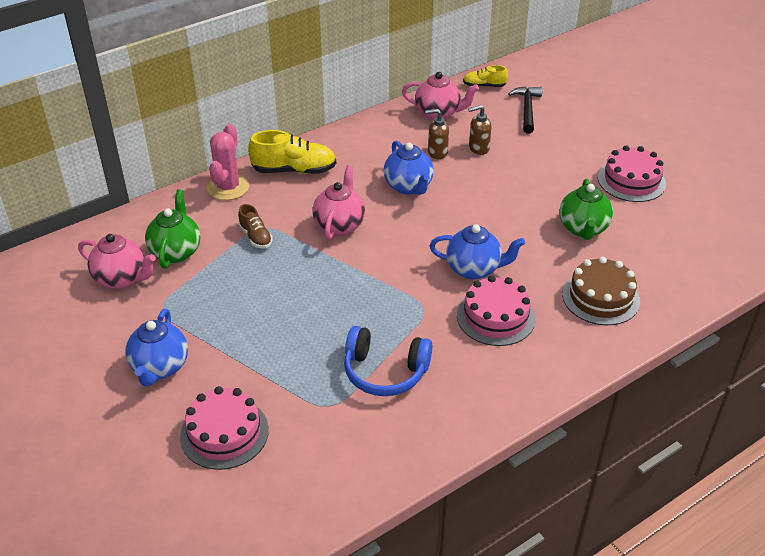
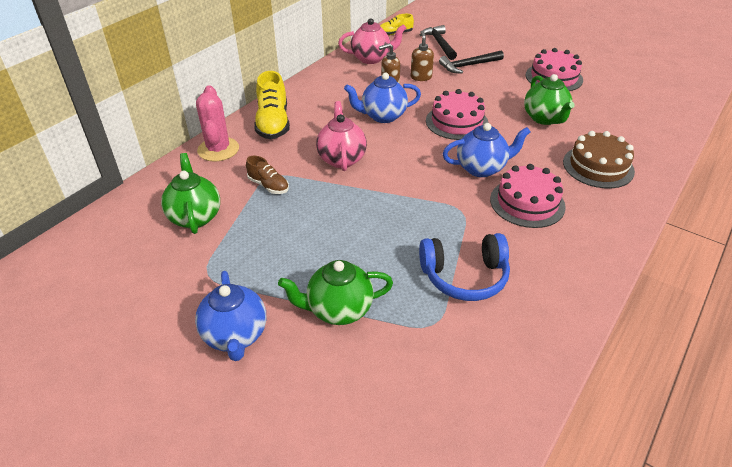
camera: 20 degrees left, 0 degrees up
(122, 279) = (149, 256): pink teapot -> none
(224, 433) = (343, 386): pink cake -> pink cake (456, 122)
(255, 370) = (338, 310): none -> green teapot
(294, 170) = (273, 123): yellow shoe -> yellow shoe turned 105 degrees clockwise
(408, 187) = (382, 116): blue teapot -> blue teapot turned 120 degrees clockwise
(478, 148) = (421, 77): brown soap dispenser -> brown soap dispenser turned 120 degrees clockwise
(541, 145) = (468, 66): none -> black hammer

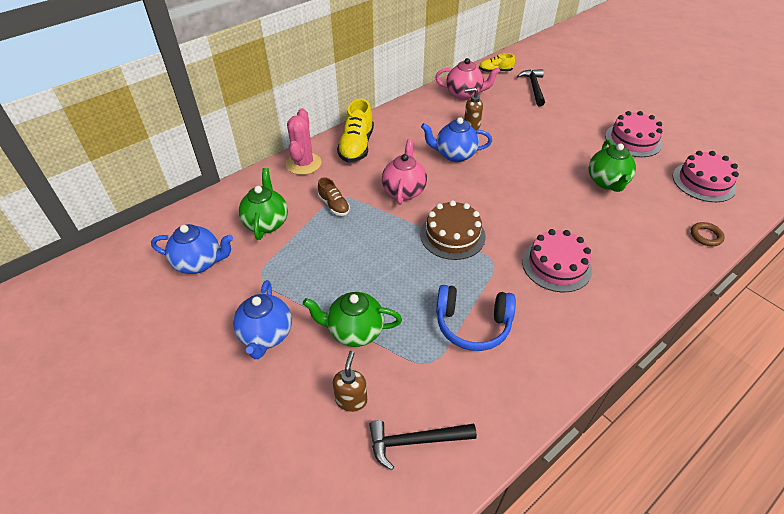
camera: 15 degrees right, 5 degrees up
(421, 77) = (503, 120): brown soap dispenser -> brown soap dispenser (351, 400)
(456, 122) = (520, 172): pink cake -> pink cake (703, 182)
(468, 66) = (553, 115): black hammer -> black hammer (415, 441)
(481, 168) = (526, 223): blue teapot -> blue teapot (199, 263)
(598, 166) = (640, 241): brown cake -> brown cake (452, 235)
(655, 151) = (706, 236): none -> brown ring

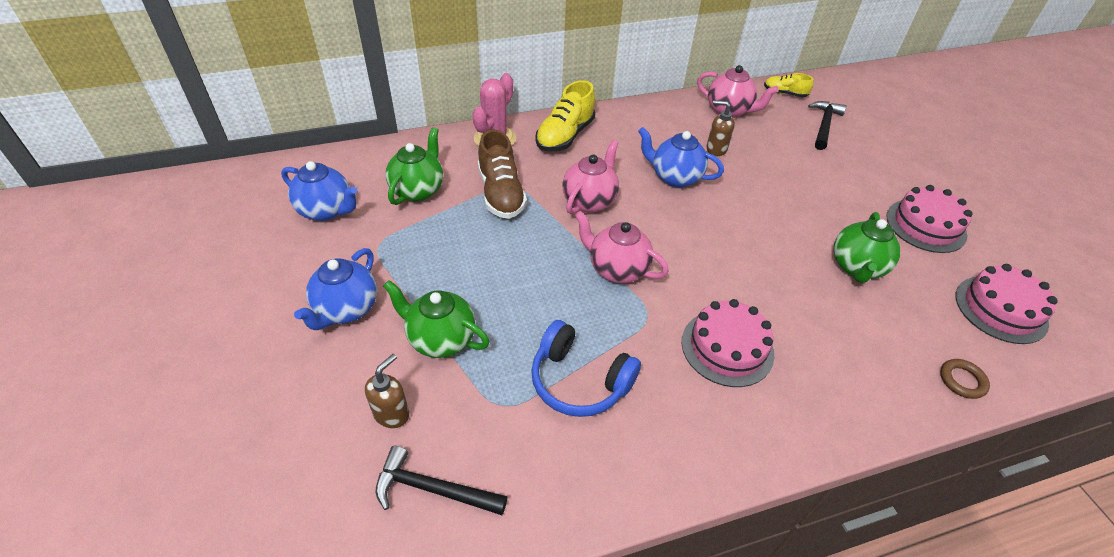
camera: 20 degrees right, 0 degrees up
(334, 205) = (501, 193): brown shoe -> brown shoe, size x1.75
(452, 235) = (617, 269): brown cake -> pink teapot

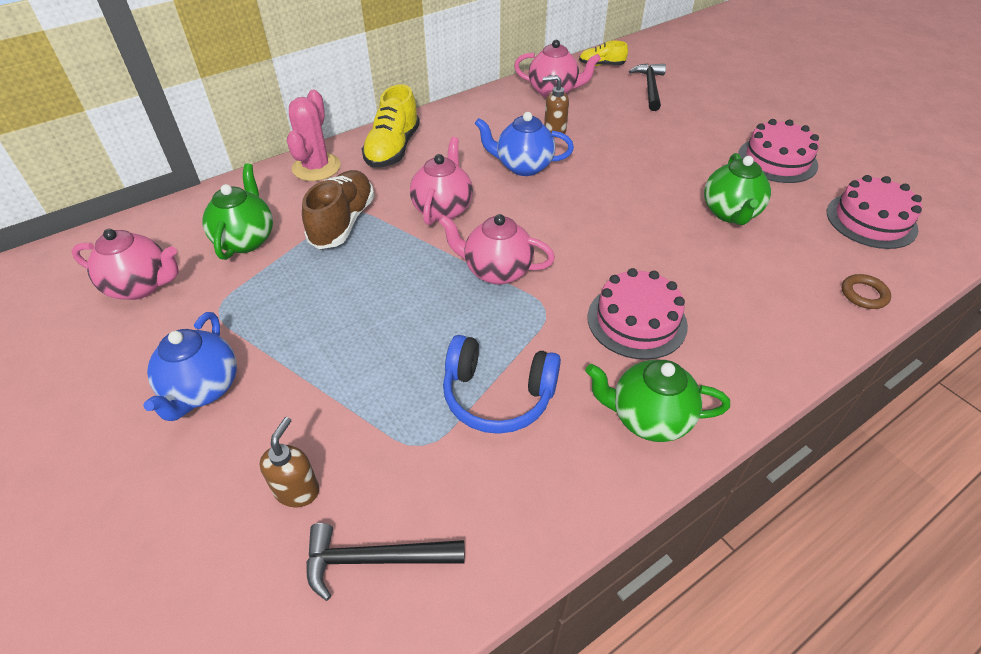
camera: 15 degrees left, 0 degrees up
(326, 211) = (141, 286): blue teapot -> pink teapot
(441, 339) = (327, 393): green teapot -> green teapot (648, 418)
(501, 193) = (343, 222): brown shoe -> brown shoe turned 135 degrees counterclockwise

